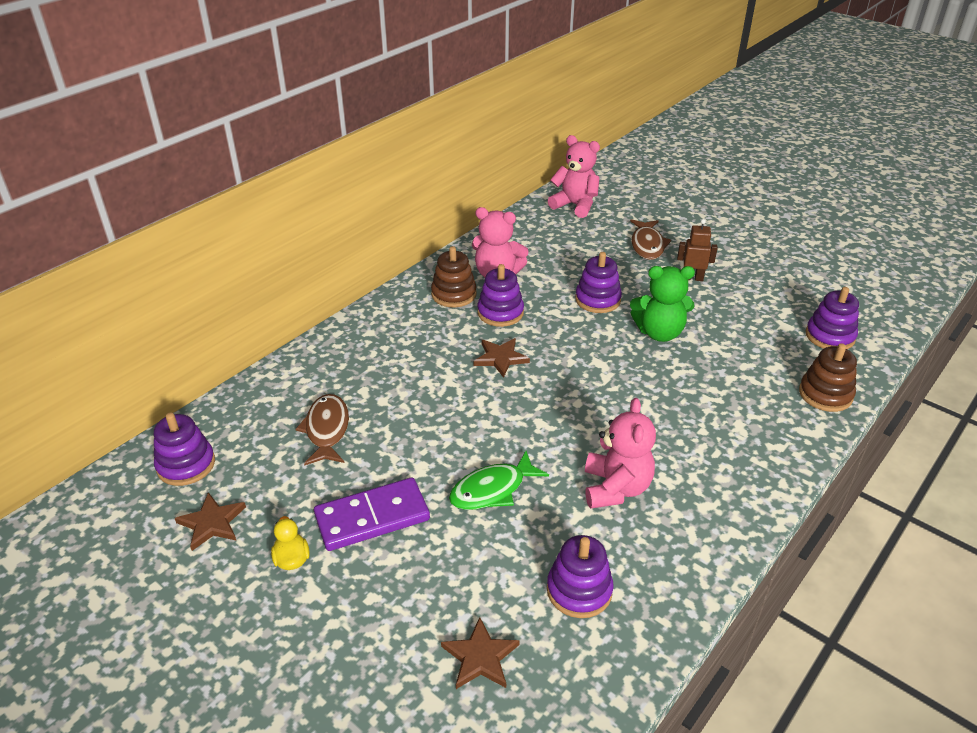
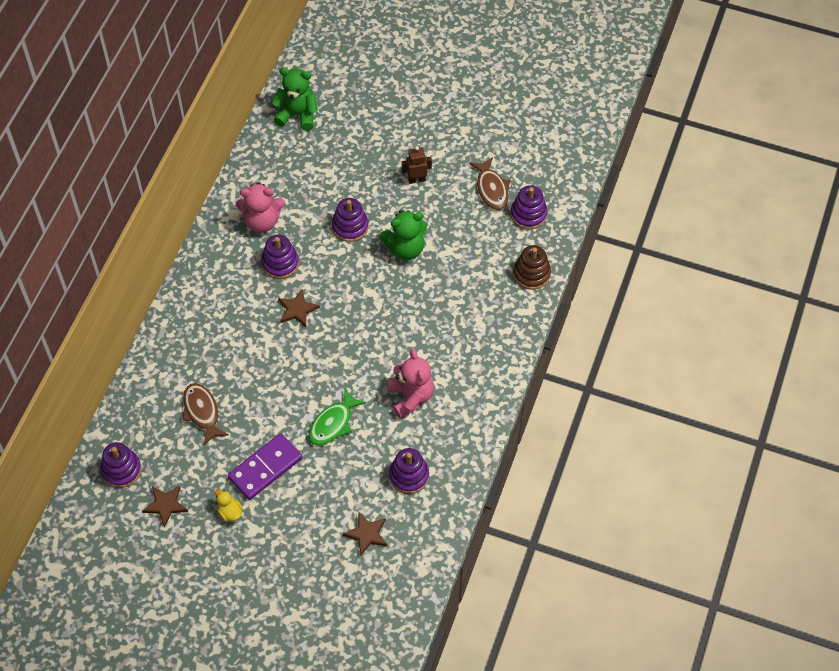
camera: 20 degrees left, 20 degrees up
(454, 294) = (236, 254): brown stacking toy -> none
(575, 205) = (297, 114): pink teddy bear -> green teddy bear
(647, 245) = (372, 150): brown fish -> brown fish (492, 189)

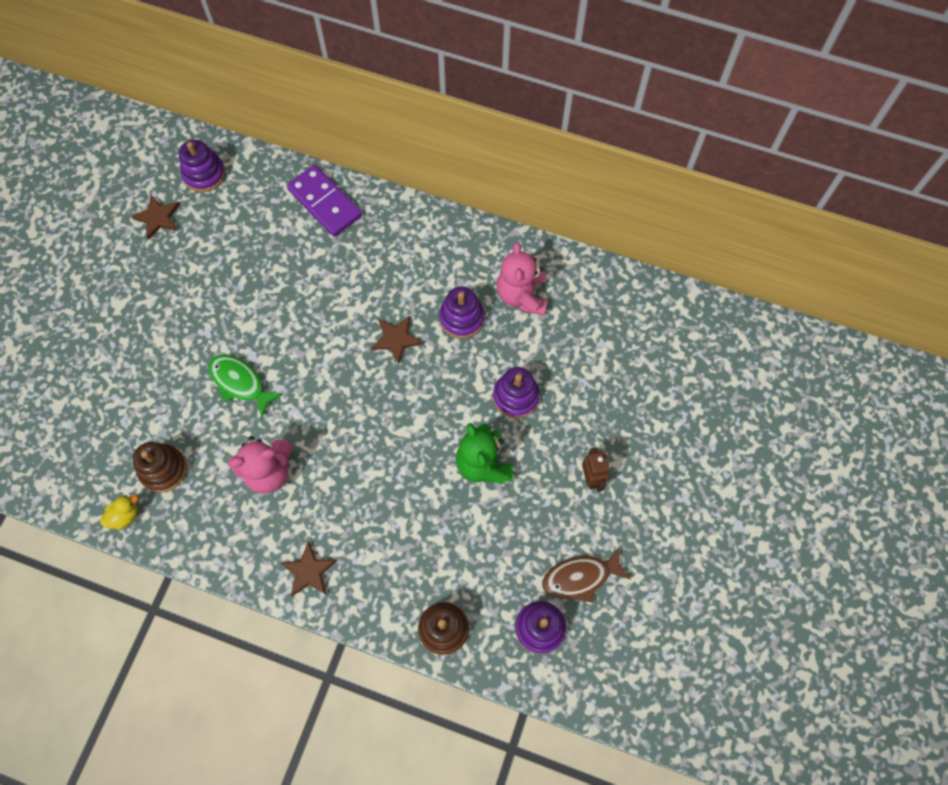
camera: 90 degrees right, 10 degrees up
(202, 412) = (267, 246): brown fish -> none
(230, 512) = (141, 280): yellow duck -> yellow duck (125, 515)
(265, 468) = (190, 313): purple domino -> purple domino (324, 203)
(297, 114) = (686, 329): green teddy bear -> none
(367, 534) = (95, 423): brown star -> brown star (309, 571)
(409, 476) = (163, 469): purple stacking toy -> brown stacking toy

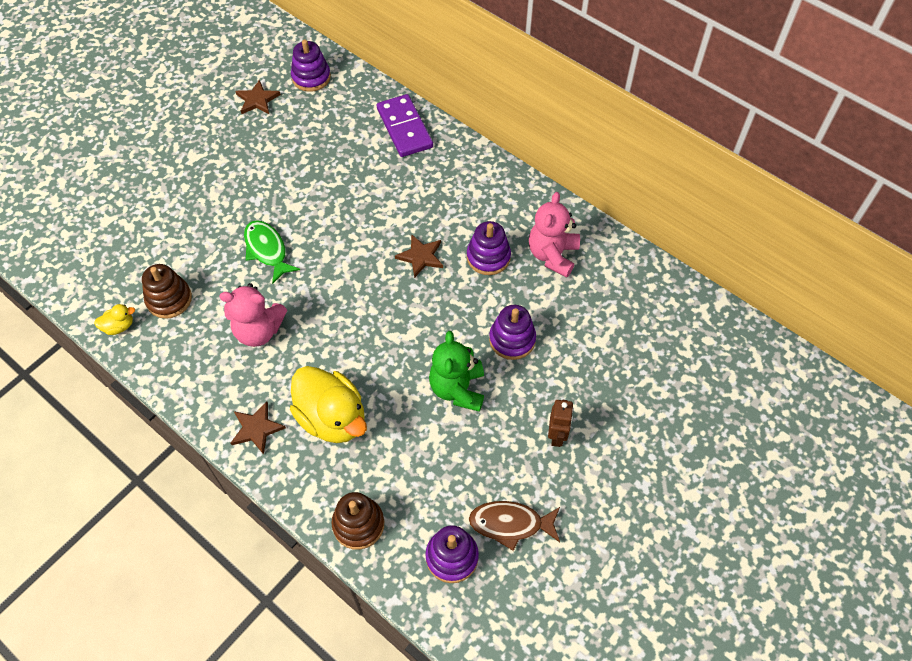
camera: 20 degrees right, 10 degrees down
(377, 535) = (332, 418): none -> yellow duck

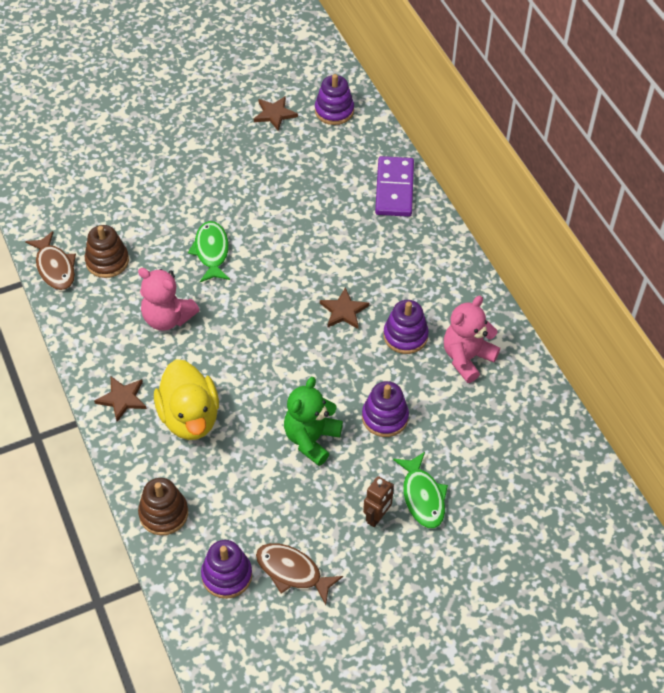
camera: 25 degrees right, 5 degrees down
(119, 326) = (55, 267): yellow duck -> brown fish
(586, 398) = (422, 496): none -> green fish

